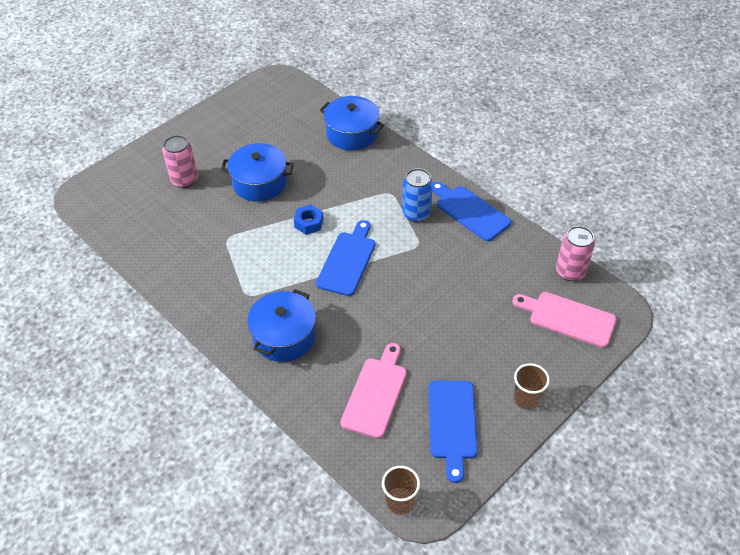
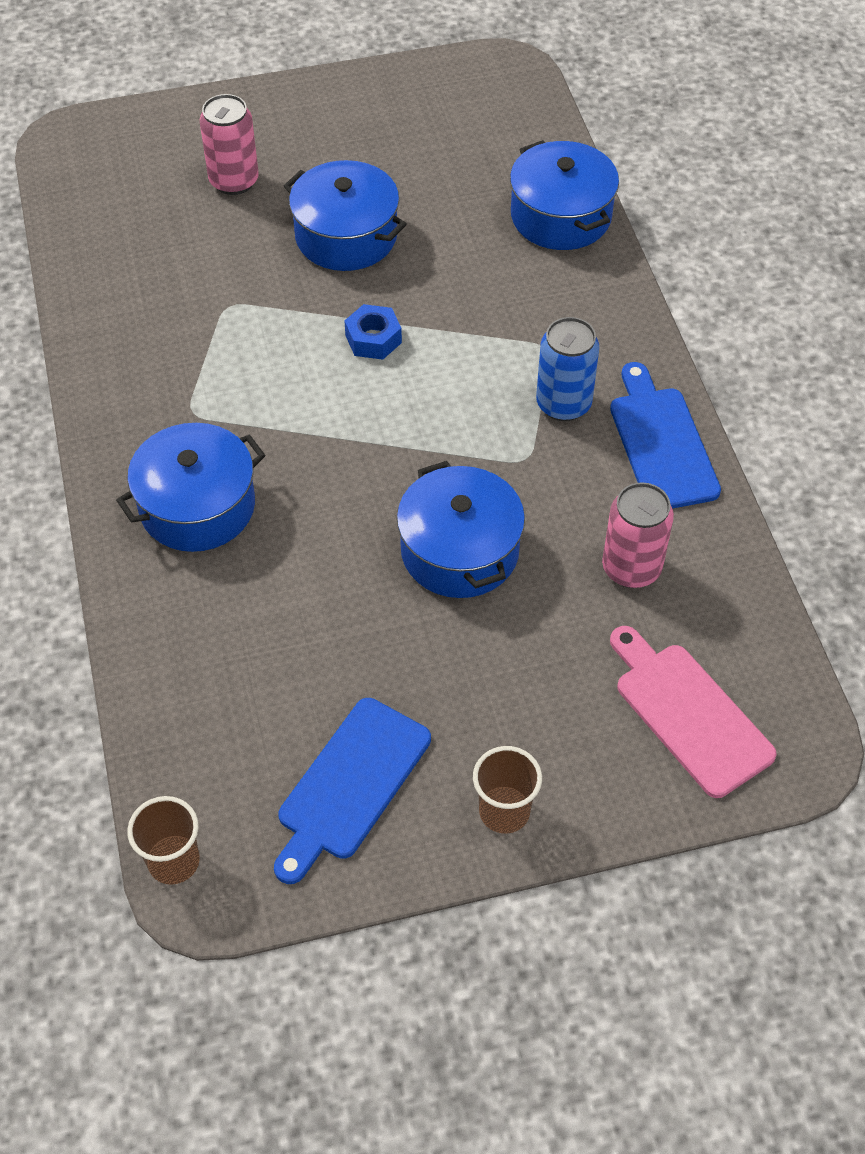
camera: 30 degrees right, 5 degrees up
(347, 261) = (388, 431): blue cutting board -> none
(375, 393) = (267, 671): pink cutting board -> none
(420, 298) = (460, 551): none -> blue pot
(570, 272) = (759, 634): pink can -> pink can (631, 568)

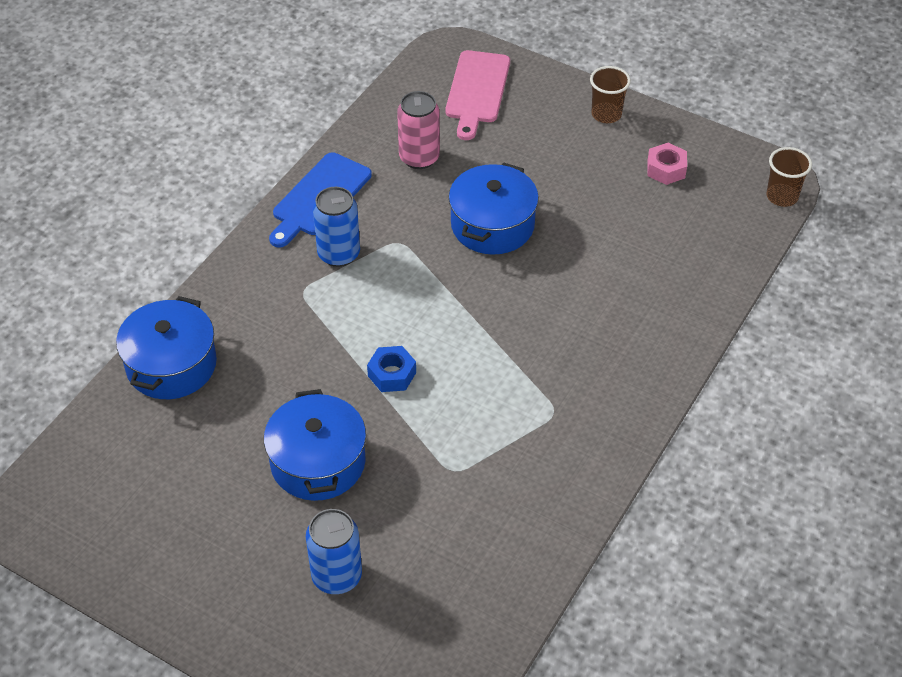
camera: 135 degrees left, 5 degrees down
(197, 506) = (609, 351): blue pot -> none
(234, 181) = (337, 576): pink can -> blue can
(350, 785) = (666, 169): blue cutting board -> pink nut

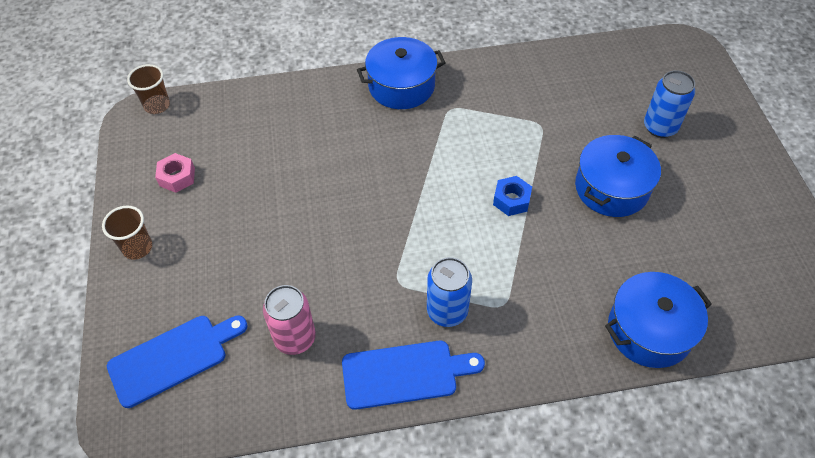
camera: 130 degrees left, 5 degrees up
(477, 91) = (173, 358): pink cutting board -> blue cutting board
(492, 225) = (326, 238): blue pot -> blue pot (401, 86)

